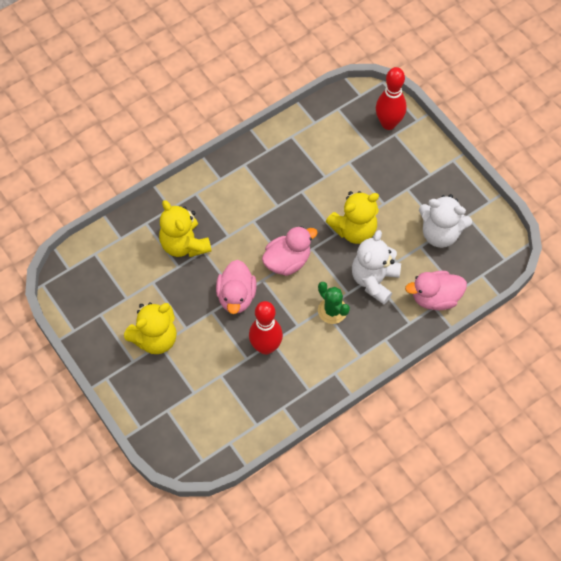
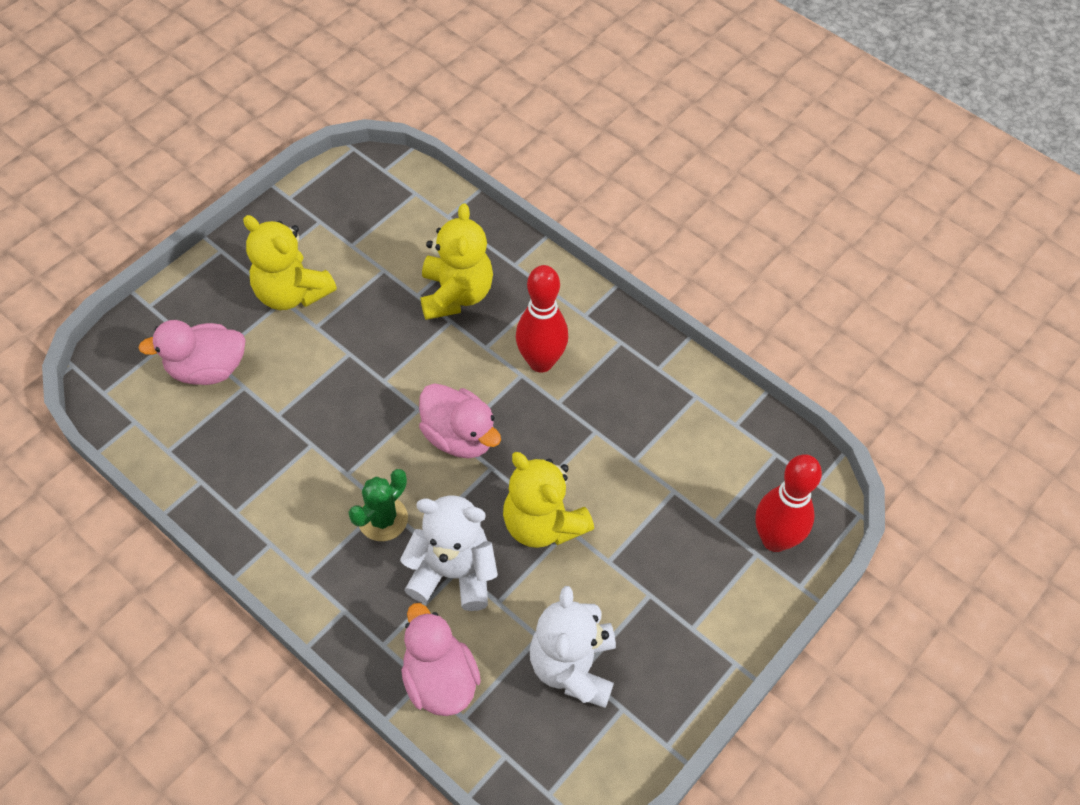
camera: 75 degrees right, 5 degrees down
(184, 244) = (456, 294): yellow teddy bear -> yellow teddy bear turned 135 degrees clockwise
(236, 296) = (381, 379): pink duck -> pink duck (207, 369)
(266, 347) = (301, 437): red bowling pin -> red bowling pin (541, 362)

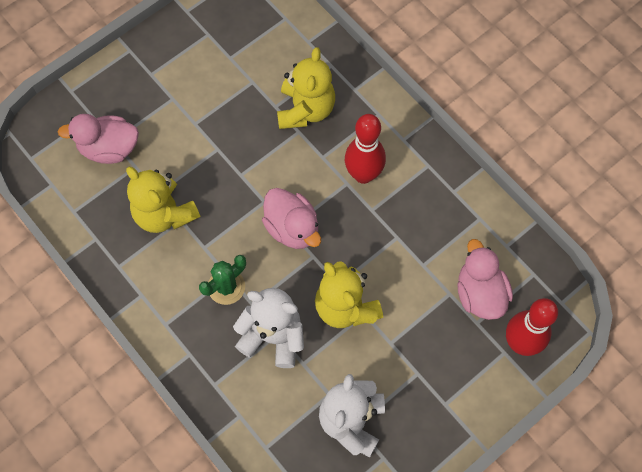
camera: 10 degrees right, 10 degrees up
(292, 293) = (179, 93): yellow teddy bear -> yellow teddy bear (164, 214)
(440, 680) = (252, 417): pink duck -> pink duck (480, 293)

